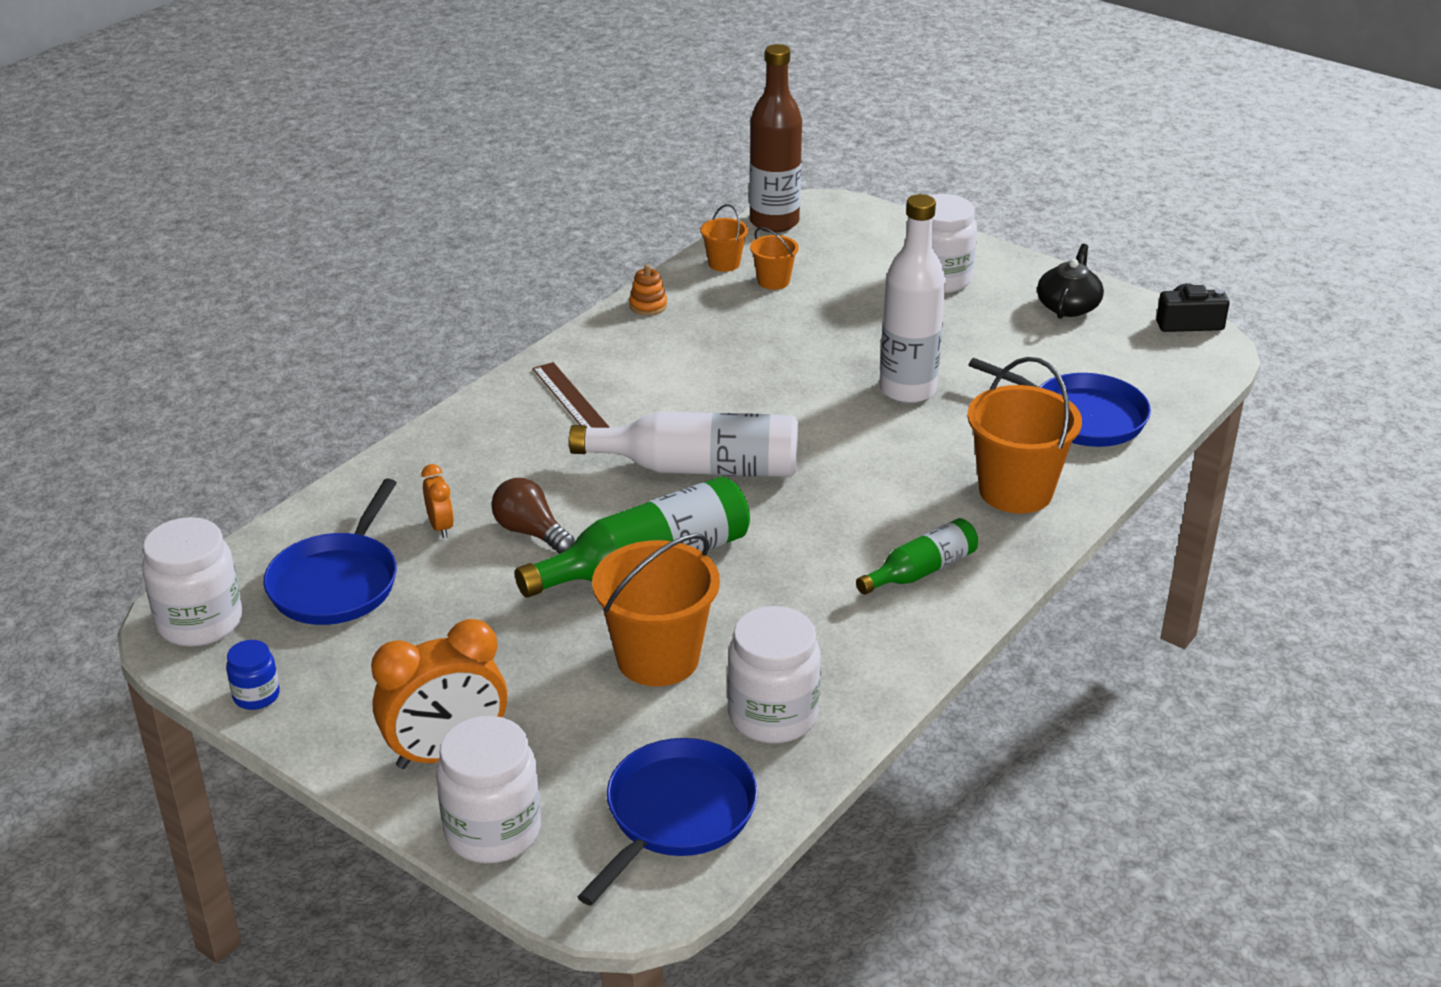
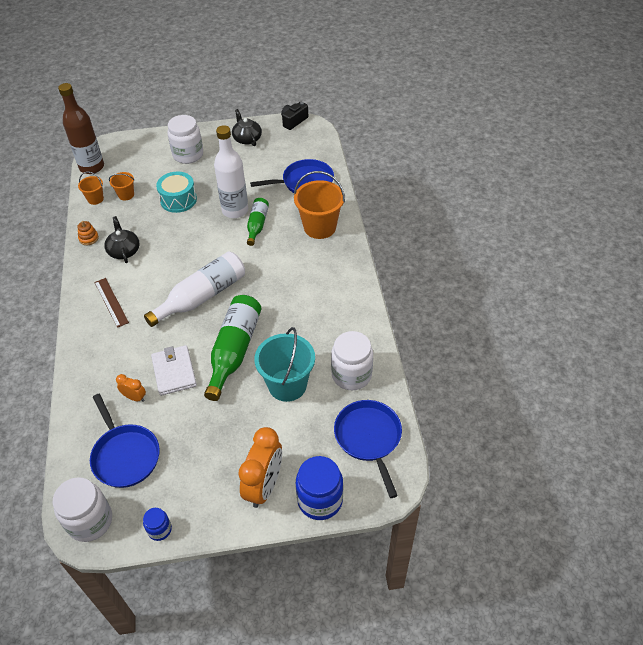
camera: 45 degrees left, 15 degrees up
(493, 831) = (320, 500): white jar -> blue jar
(530, 532) = (174, 372): brown light bulb -> white wallet
(570, 398) = (111, 302): brown ruler -> brown ruler turned 45 degrees clockwise
(658, 658) = (287, 385): orange bucket -> turquoise bucket
(673, 347) = (124, 250): none -> black teapot
(840, 328) = (178, 200): none -> turquoise drum
(921, 571) = (328, 281): green bottle -> green bottle (257, 225)

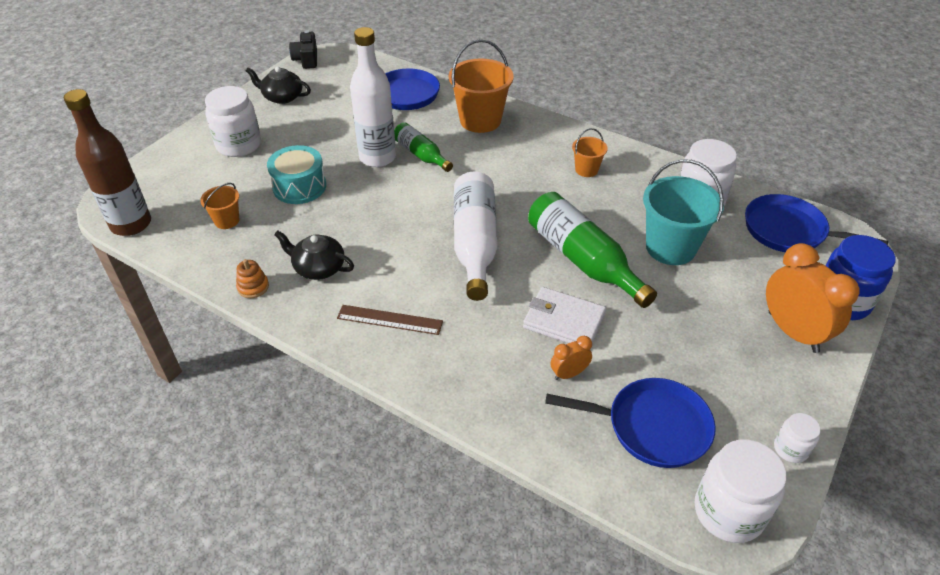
camera: 50 degrees left, 5 degrees down
(95, 199) = (193, 248): orange bucket -> orange bucket (586, 170)
(159, 529) = (790, 449): blue jar -> white jar

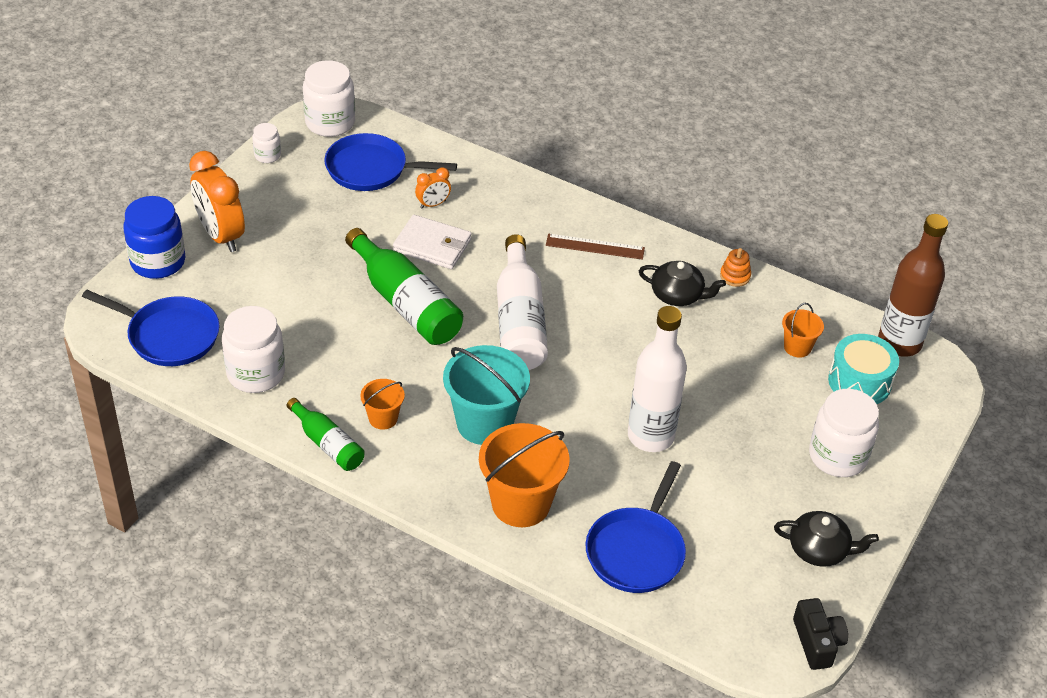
camera: 175 degrees right, 0 degrees up
(299, 186) = (733, 392): turquoise drum -> turquoise drum (859, 382)
(421, 155) = (595, 441): green bottle -> green bottle (327, 444)
(670, 247) = (308, 316): turquoise bucket -> turquoise bucket (484, 423)

